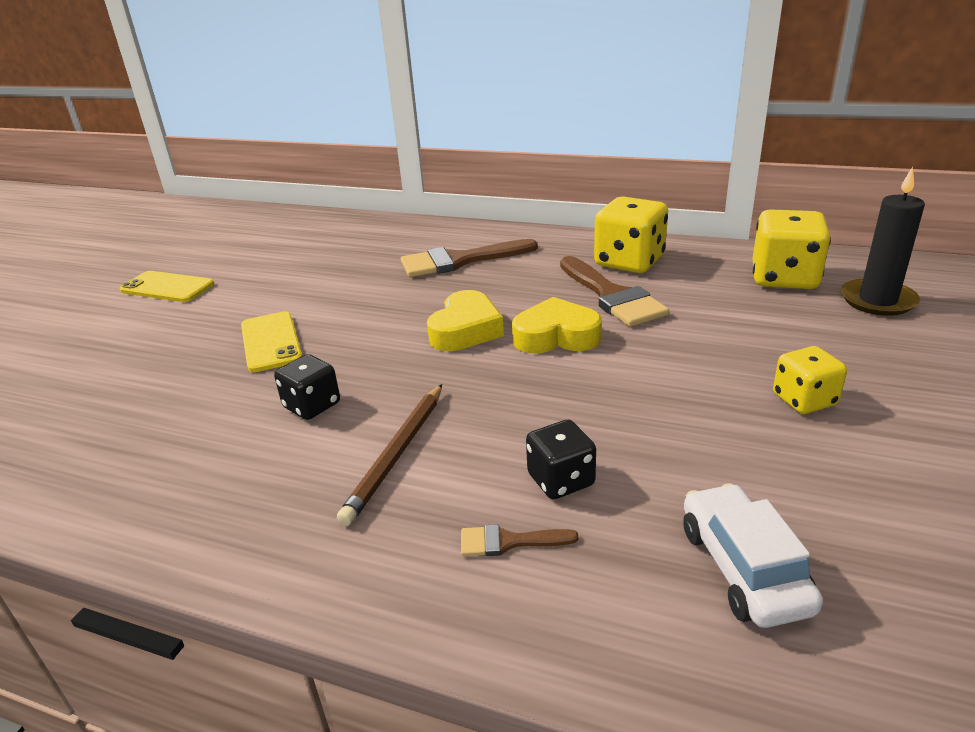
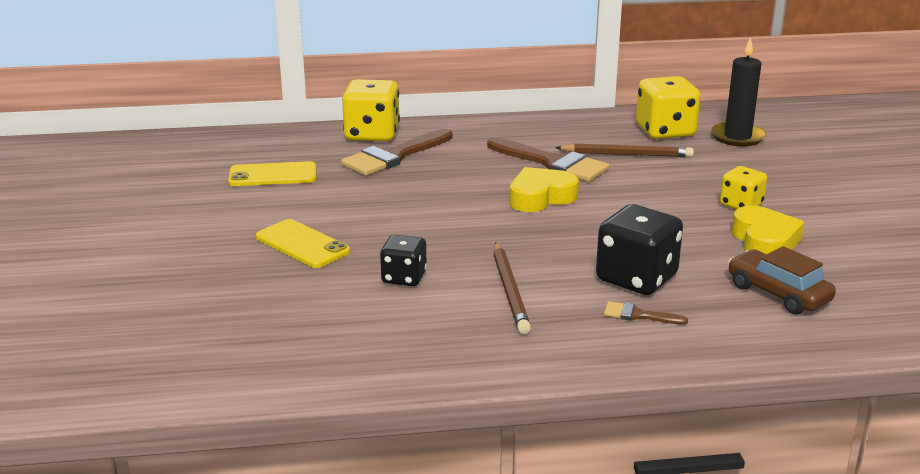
camera: 30 degrees left, 5 degrees down
(167, 287) = (121, 223): yellow phone -> yellow phone (273, 175)
(465, 330) = (464, 206): yellow heart -> yellow heart (764, 241)
(509, 541) = (638, 315): brown brush -> brown brush turned 45 degrees clockwise
(561, 480) = (636, 278): black dice -> black dice, size x1.67
(629, 262) = (540, 136): yellow dice -> yellow dice (372, 134)
(709, 300) = (626, 154): none -> brown pencil
(743, 568) = (778, 293): white car -> brown car

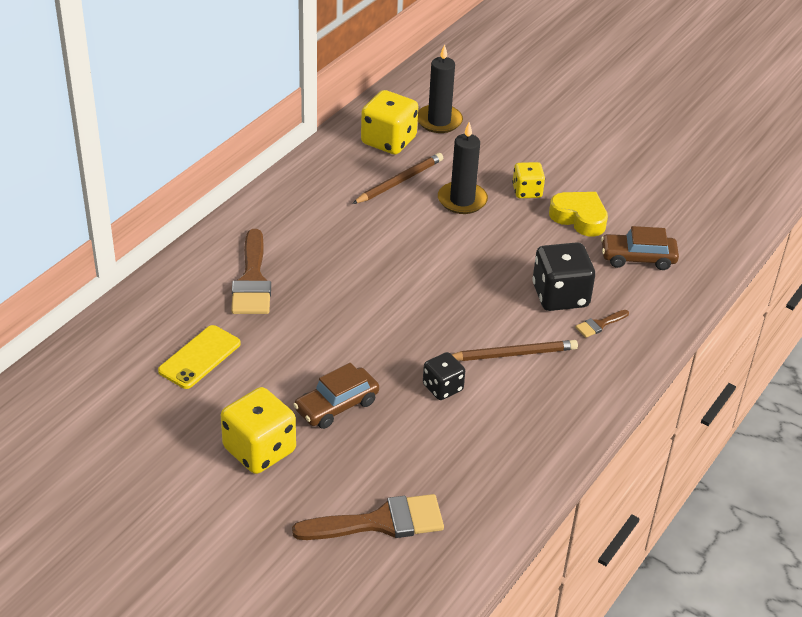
camera: 50 degrees left, 15 degrees up
(302, 244) = (336, 406): yellow phone -> brown car
(372, 134) = (197, 267): yellow dice -> yellow dice (259, 450)
(509, 290) = (513, 354): brown pencil -> brown pencil turned 45 degrees counterclockwise
(541, 197) = (410, 260): yellow heart -> none
(552, 163) = (367, 220): brown brush -> brown brush (380, 522)
(662, 185) = (462, 200): none -> black candle

